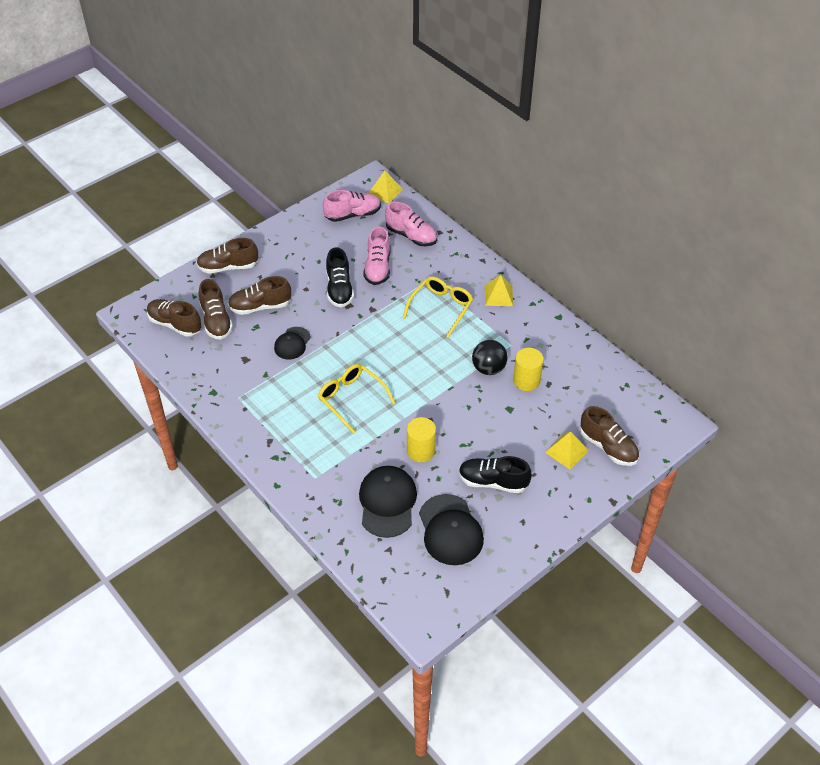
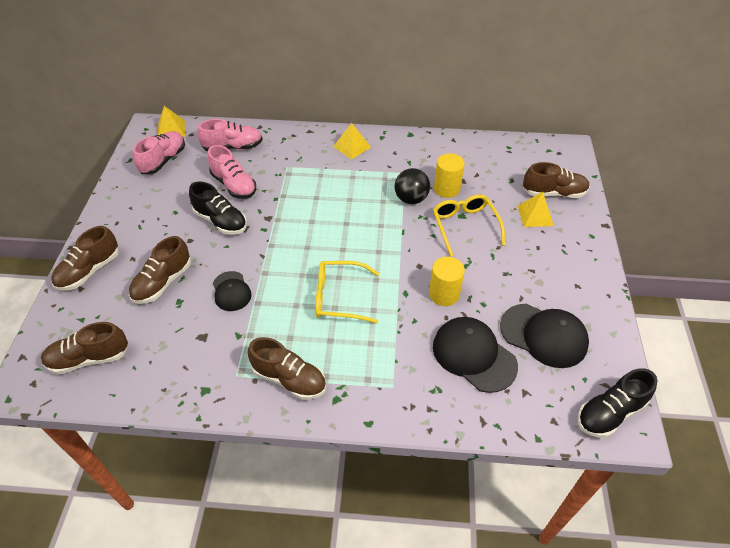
camera: 45 degrees left, 0 degrees up
(216, 321) = (132, 324): brown shoe -> brown shoe (289, 379)
(441, 308) = (321, 181): yellow glasses -> yellow glasses (465, 226)
(493, 482) = (521, 274): black shoe -> black shoe (610, 413)

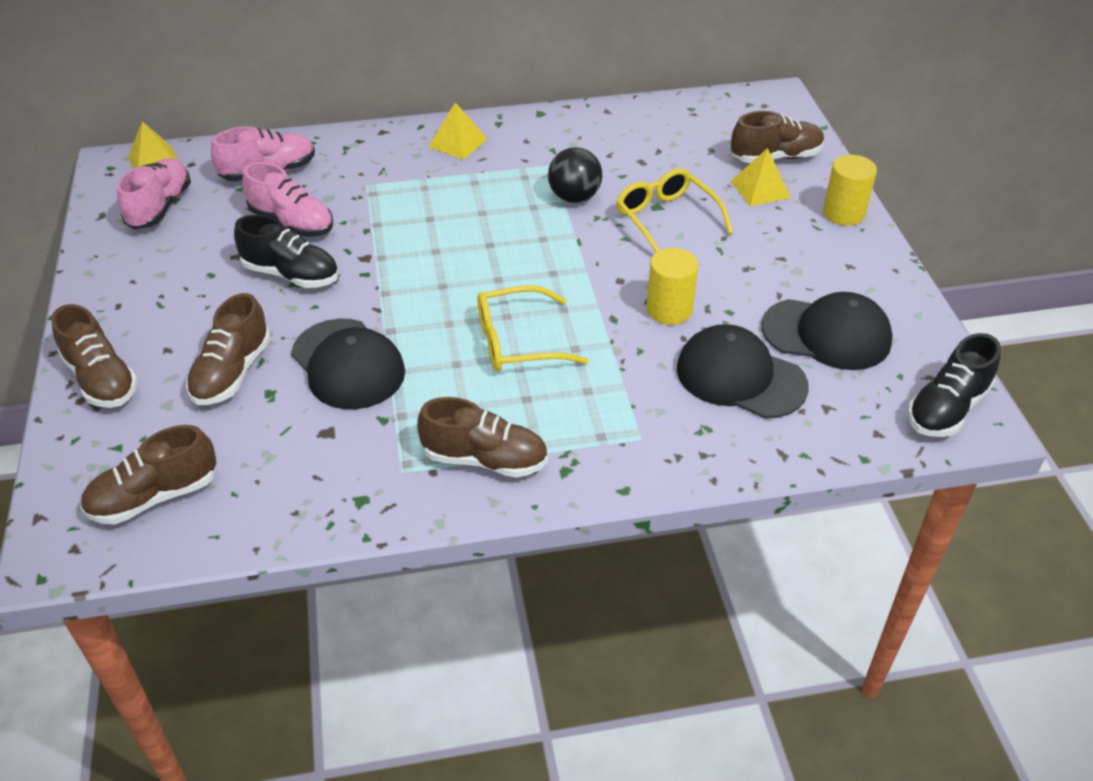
camera: 15 degrees left, 5 degrees down
(89, 271) = (101, 379): brown shoe -> brown shoe turned 60 degrees counterclockwise
(231, 291) = (348, 364): black cap -> black cap, size x1.66
(447, 189) = (622, 176): yellow cylinder -> yellow cylinder (844, 213)

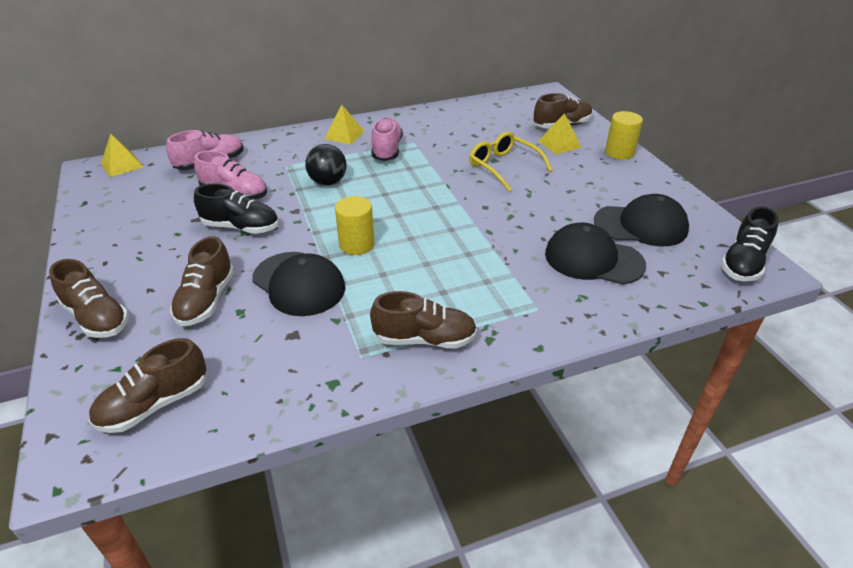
camera: 10 degrees left, 5 degrees down
(160, 207) = (130, 193): pink shoe -> pink shoe (387, 150)
(518, 341) = (424, 254): yellow glasses -> none
(574, 197) = (436, 160): black ball -> black ball (328, 182)
(669, 309) = (526, 221): yellow cylinder -> yellow cylinder (356, 244)

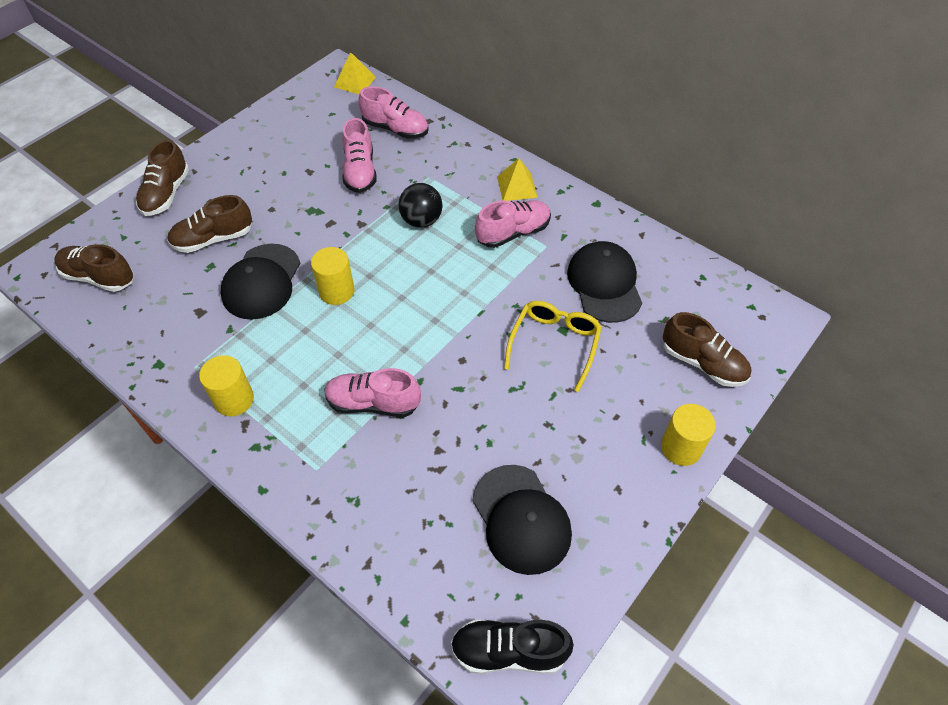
camera: 60 degrees right, 15 degrees up
(241, 227) = (315, 204): black shoe -> none
(424, 339) = (234, 400): brown shoe -> yellow cylinder
(492, 260) = (373, 403): none -> pink shoe
(559, 144) = (651, 377): yellow pyramid -> none
(593, 259) = (425, 491): black cap -> black cap (604, 284)

